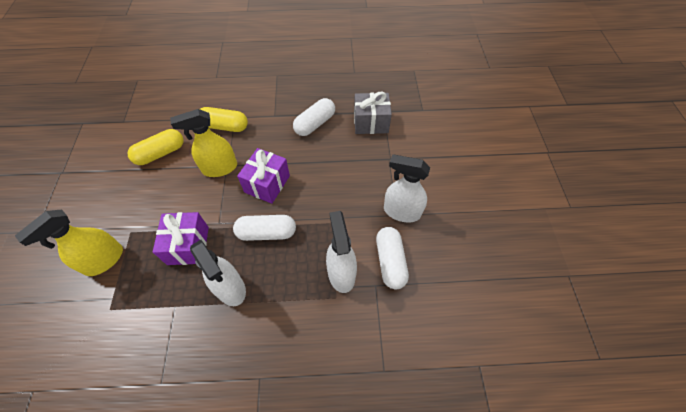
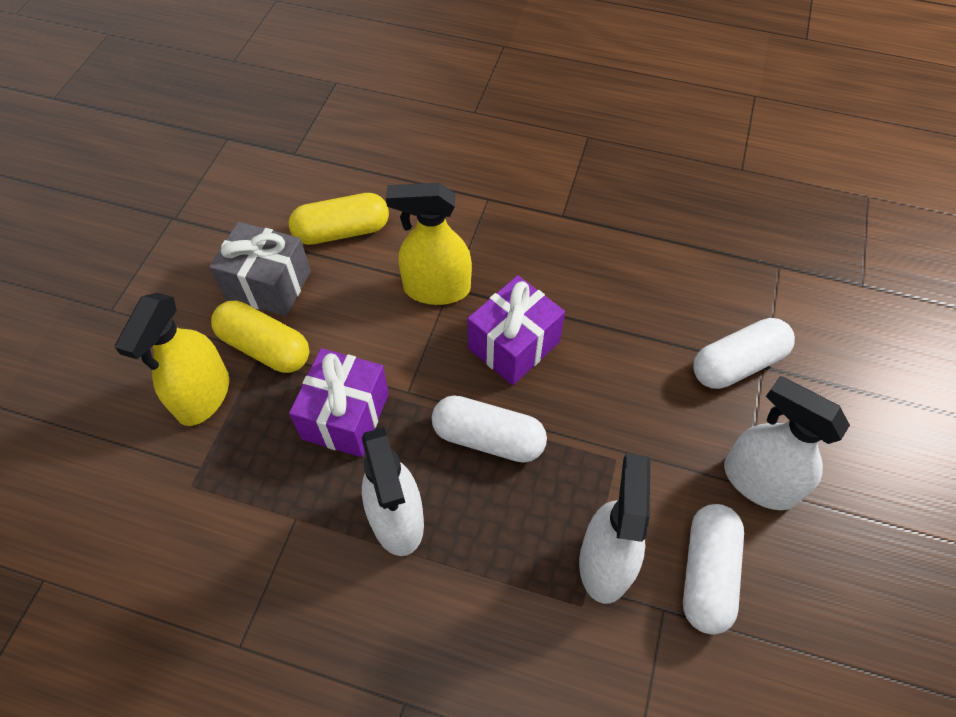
camera: 20 degrees right, 0 degrees up
(104, 260) = (203, 396): yellow spray bottle -> yellow spray bottle turned 45 degrees counterclockwise
(225, 126) = (466, 211): yellow capsule -> yellow capsule (265, 347)
(315, 124) = (635, 253): white capsule -> white capsule (737, 364)
(371, 123) = (747, 282): grey gift -> grey gift (268, 285)

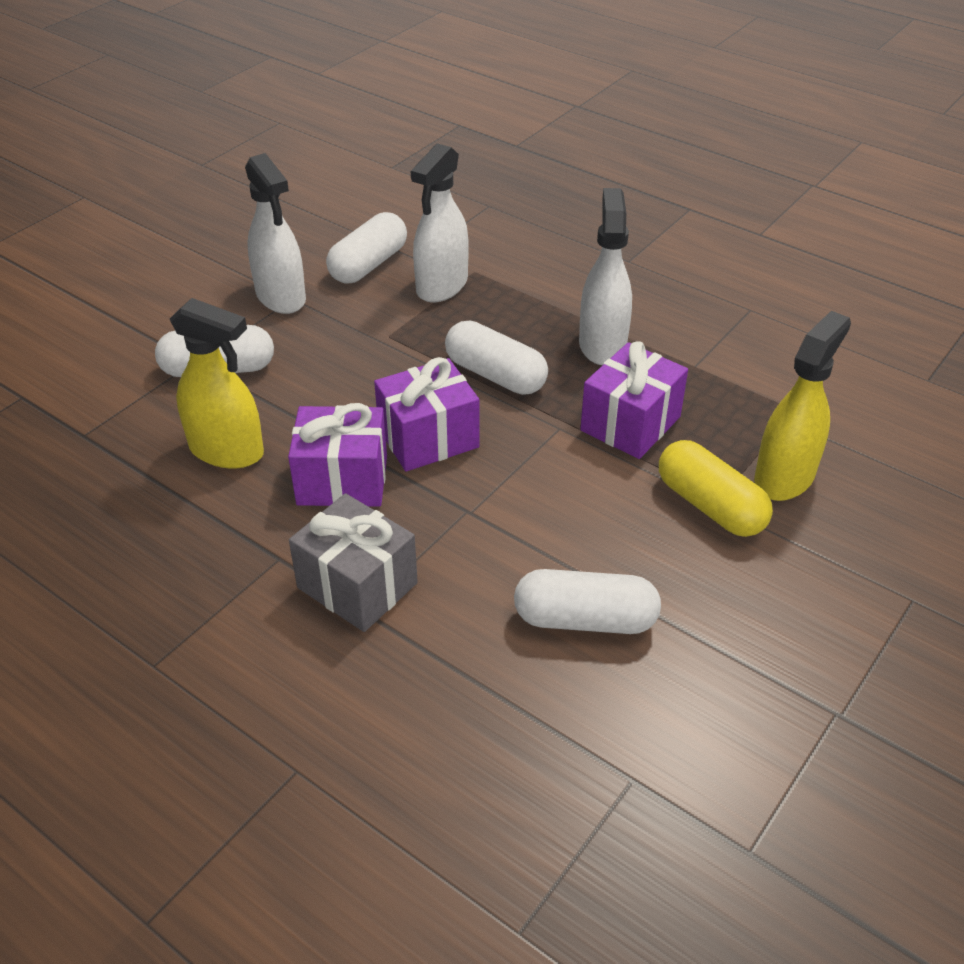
camera: 160 degrees left, 15 degrees down
(268, 285) = (699, 575): grey gift -> grey gift (357, 585)
(342, 231) = (585, 619): yellow capsule -> white capsule
(436, 289) = (487, 514): yellow spray bottle -> yellow spray bottle (227, 451)
(558, 285) = (342, 480): none -> purple gift

